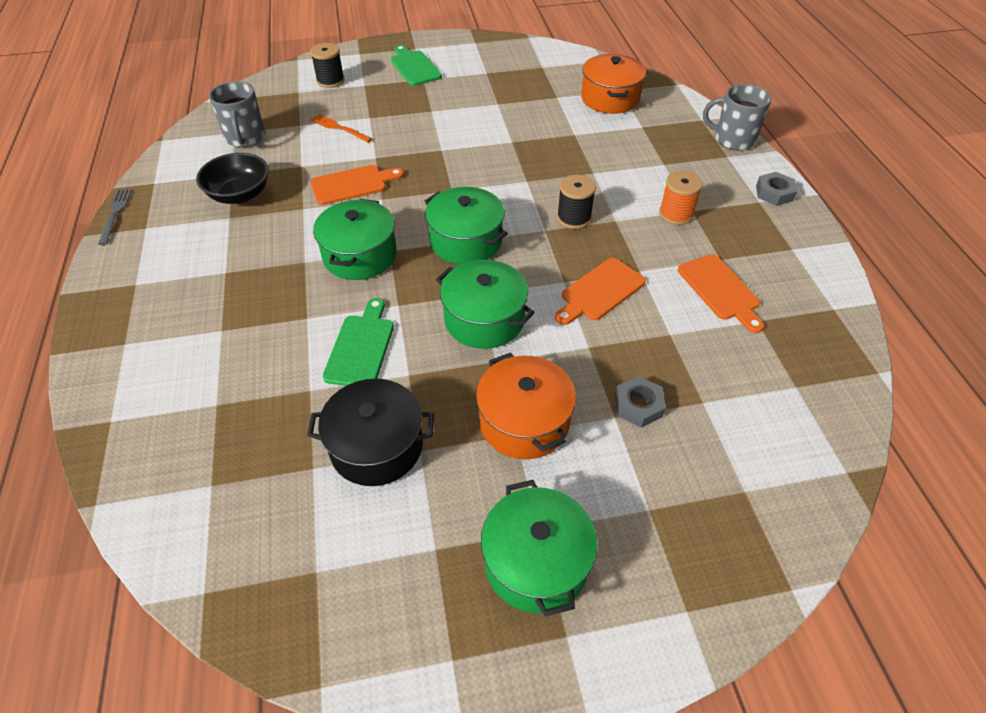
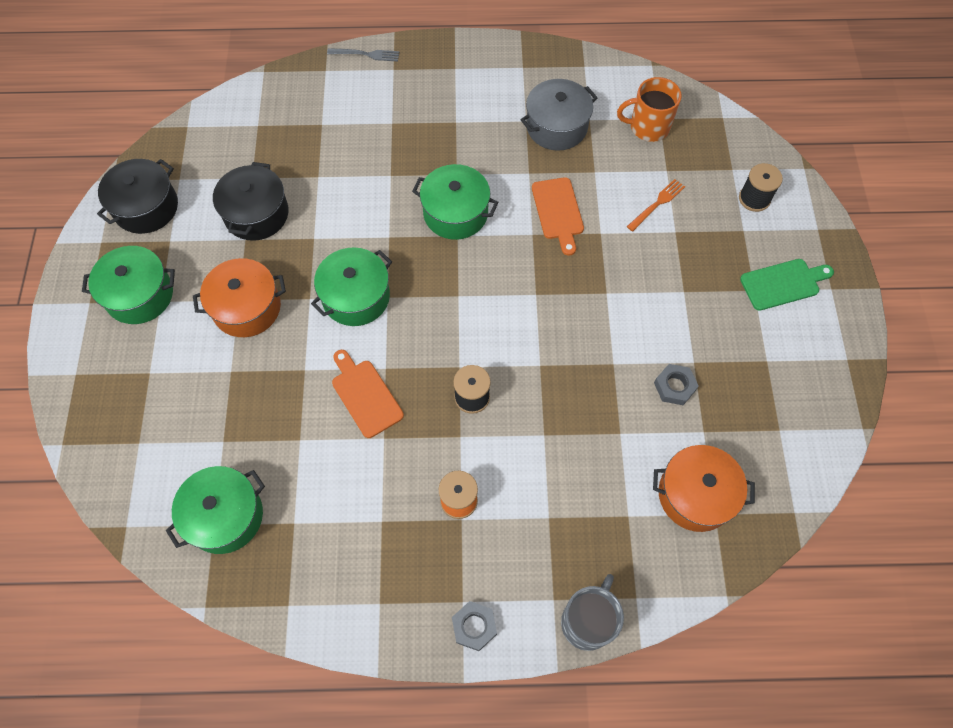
camera: 100 degrees right, 15 degrees up
(115, 214) = (544, 46): grey fork -> grey fork (366, 54)
(240, 195) = (556, 127): black bowl -> grey pot
(245, 137) = (648, 127): grey mug -> orange mug
(361, 347) = (350, 209): green cutting board -> none
(376, 606) = (146, 207): none -> black pot
(466, 241) = (456, 296): green pot -> green pot (225, 516)
(638, 405) = (235, 391): grey nut -> grey nut (674, 386)
(720, 290) = (340, 504): orange cutting board -> none

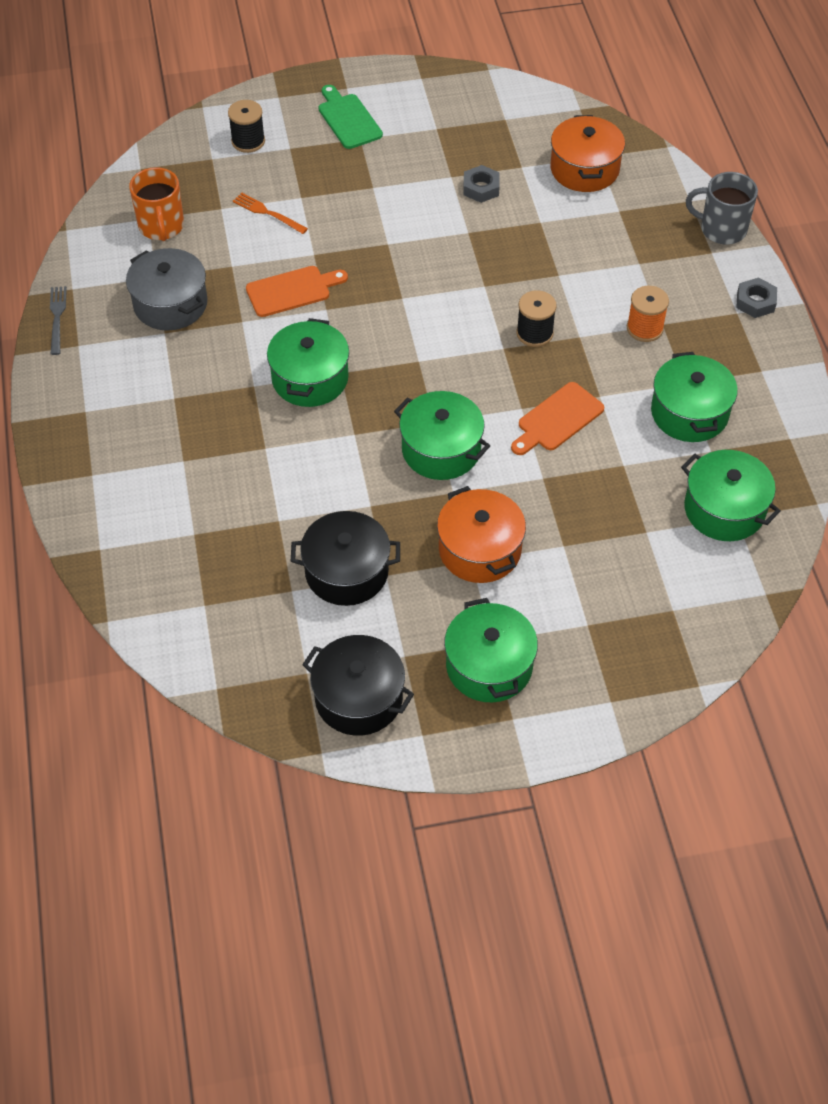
camera: 100 degrees left, 10 degrees down
(343, 515) = (689, 413): none -> green pot
(366, 54) = (68, 508): grey fork -> grey fork (57, 317)

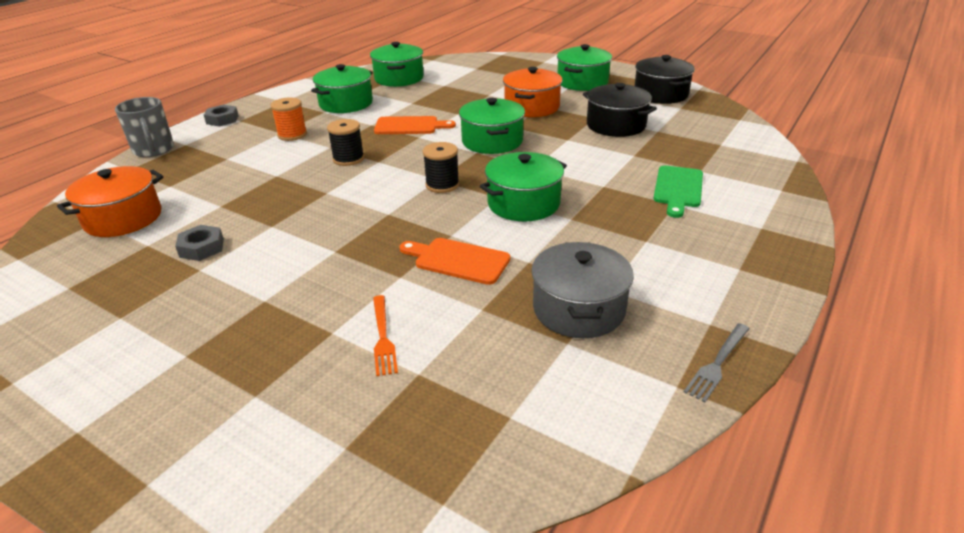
camera: 135 degrees left, 20 degrees down
(161, 226) = (505, 395): orange mug -> none
(248, 141) = (277, 440): black spool -> black spool (442, 185)
(348, 119) = (152, 386): green cutting board -> green cutting board (678, 189)

